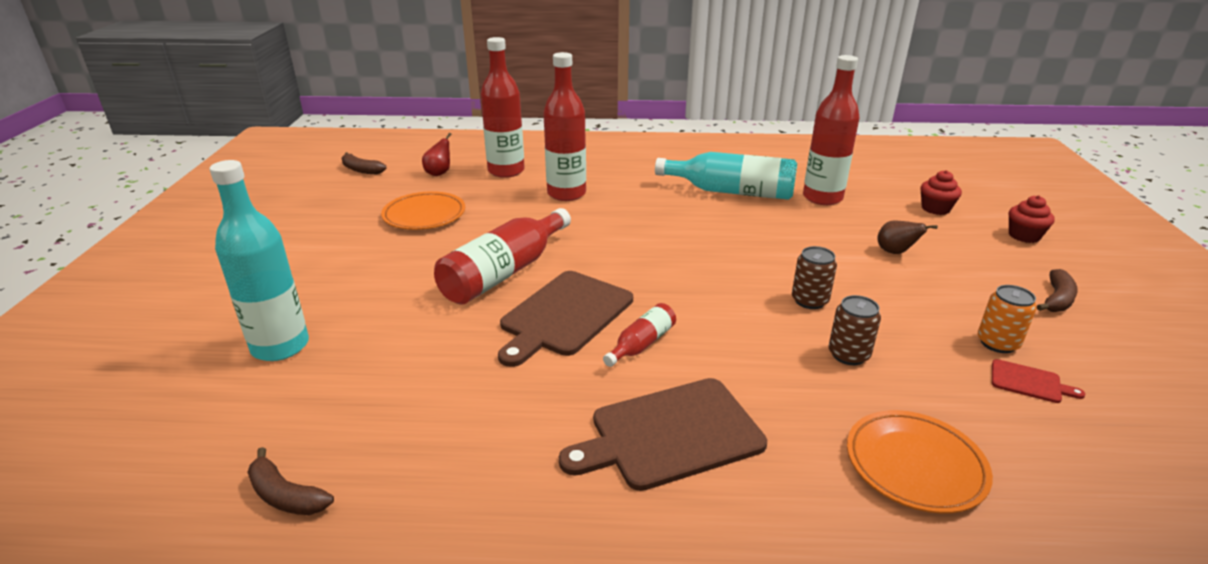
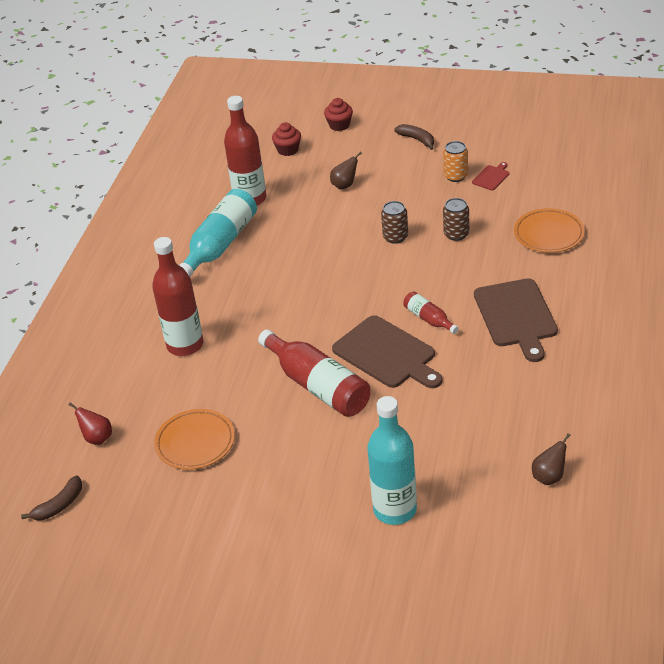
camera: 75 degrees left, 10 degrees up
(286, 495) = (549, 477): brown banana -> brown pear
(506, 171) = (114, 386): red bottle -> none

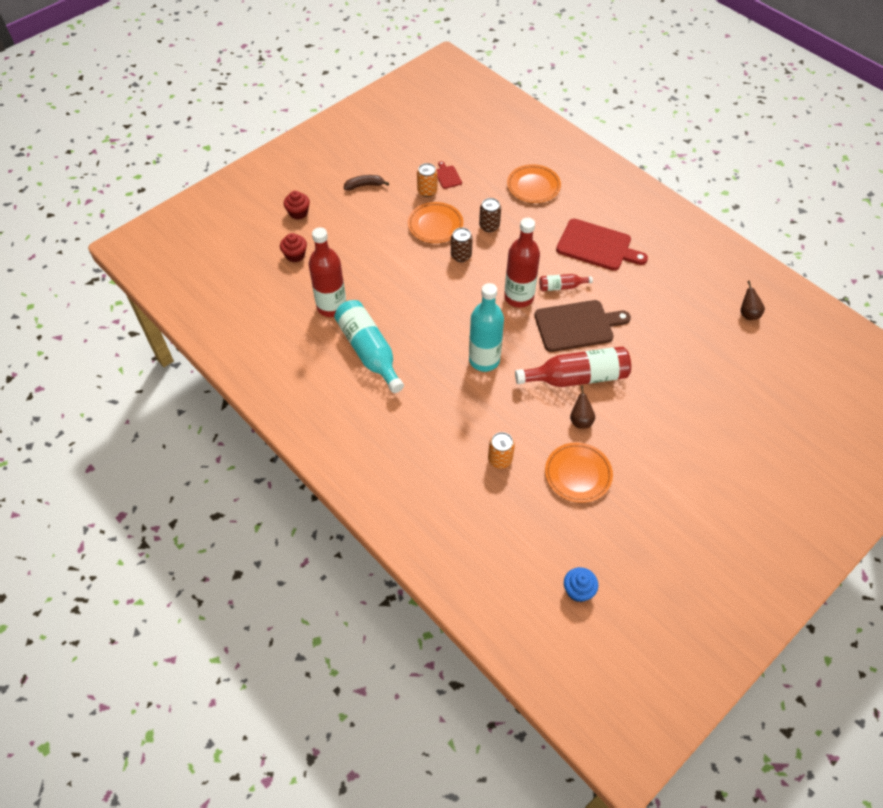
camera: 60 degrees left, 15 degrees up
(59, 505) = (578, 590): brown banana -> blue cupcake
(97, 438) = (524, 533): red pear -> none
(169, 382) = (500, 459): none -> orange can
(185, 345) = (466, 429): red bottle -> red bottle (519, 297)
(345, 185) = (374, 249): brown pear -> brown pear (580, 420)
(395, 510) = (723, 400): turquoise bottle -> turquoise bottle (484, 360)
(417, 203) = (435, 225): none -> orange plate
(516, 316) = (597, 246): brown cutting board -> red cutting board

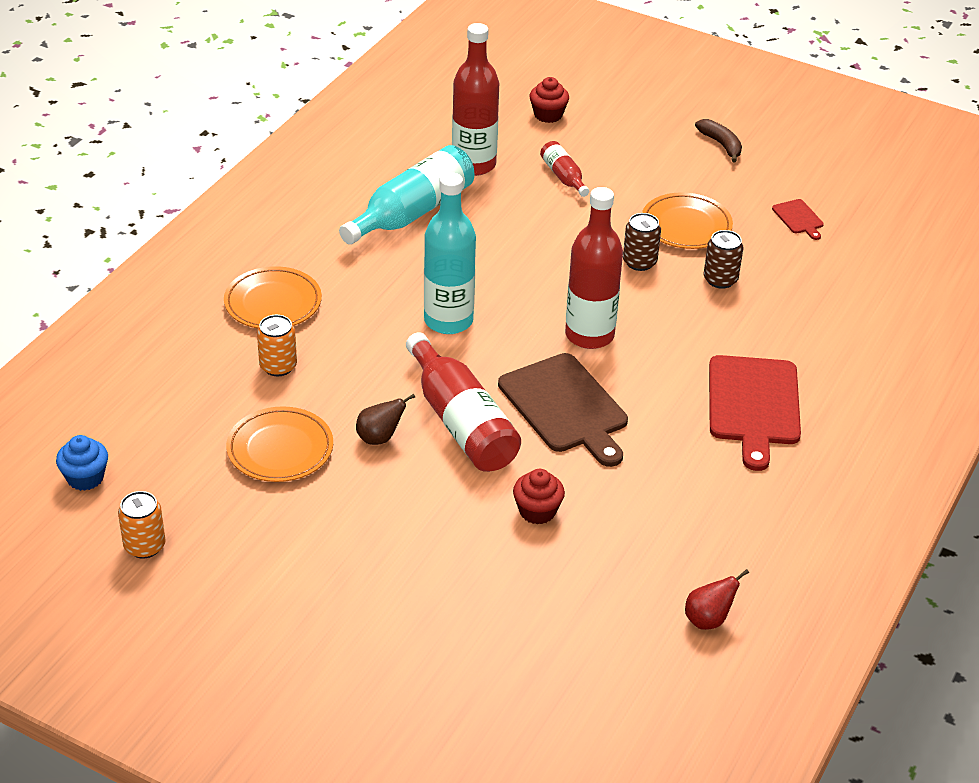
camera: 70 degrees right, 15 degrees down
(298, 213) = (627, 100): red cupcake -> red cupcake (537, 511)
(427, 191) = (751, 204): orange can -> orange can (144, 546)
(447, 176) = (798, 218): red cutting board -> red cutting board turned 105 degrees clockwise
(533, 186) = (842, 312): orange plate -> orange plate (273, 303)
(561, 286) = (638, 378): red bottle -> red bottle (563, 177)
(748, 314) = (708, 620): brown pear -> red pear

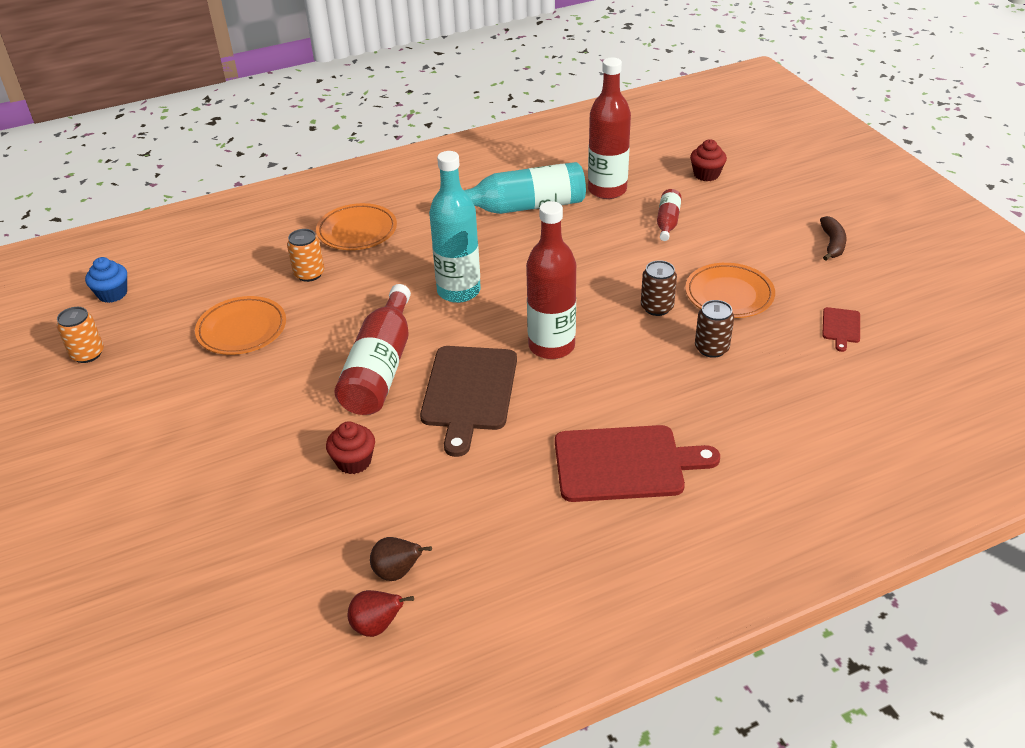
camera: 40 degrees right, 0 degrees up
(380, 438) = (313, 352): brown pear -> brown pear (397, 572)
(753, 405) = (625, 463): red cutting board -> red cutting board turned 135 degrees counterclockwise

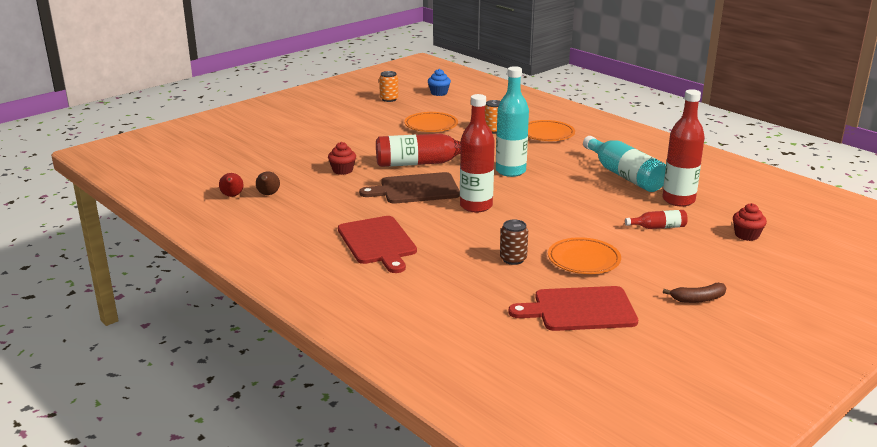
camera: 70 degrees right, 15 degrees down
(657, 307) = (545, 235): brown can -> none
(841, 327) = (580, 309): red cutting board -> red cutting board, size x2.22

